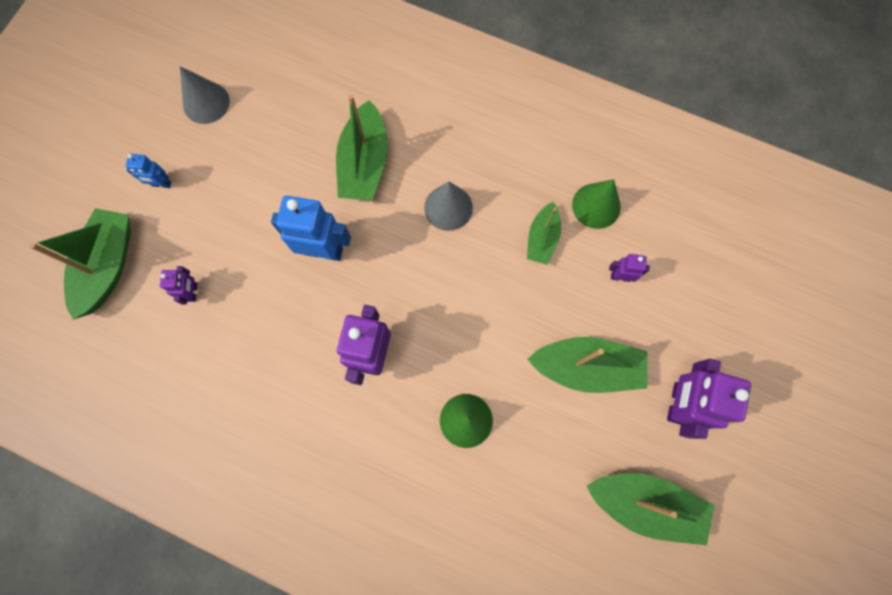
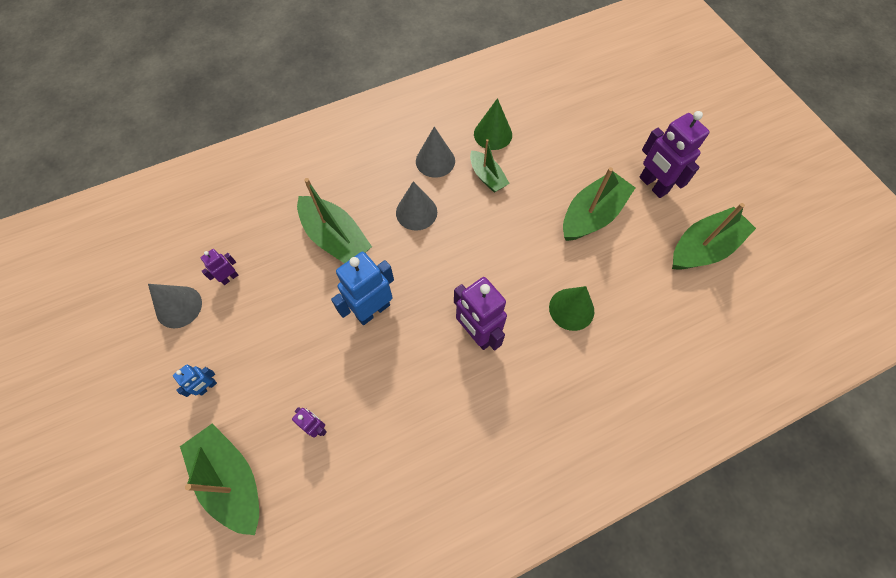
camera: 50 degrees left, 10 degrees down
(517, 179) = (435, 161): none -> grey cone
(620, 276) = (549, 155): purple robot -> purple robot (229, 278)

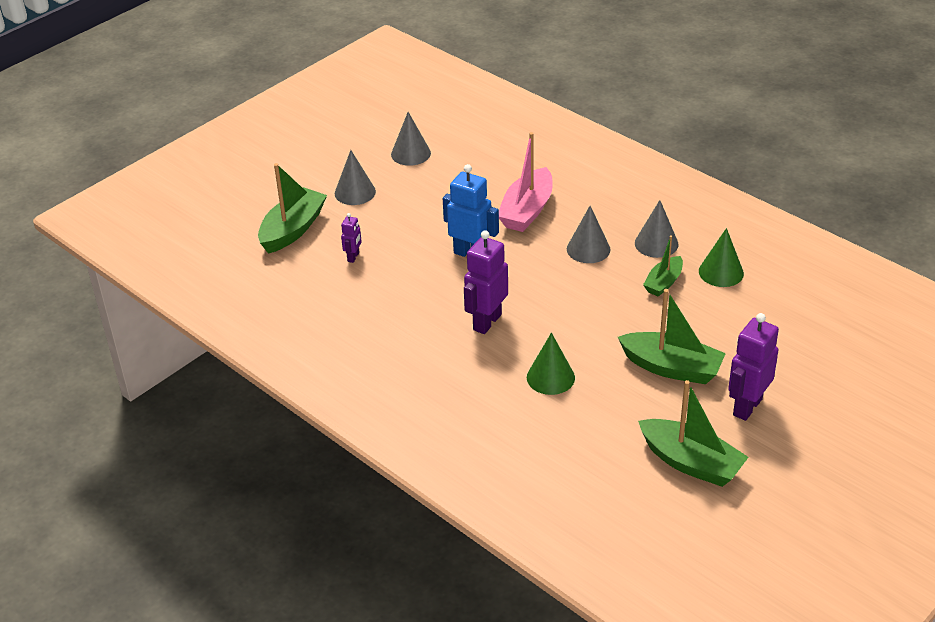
camera: 70 degrees right, 25 degrees down
(207, 387) = (355, 192): blue robot -> grey cone
(229, 278) = (451, 168): purple robot -> none
(335, 238) = (527, 211): green boat -> pink boat

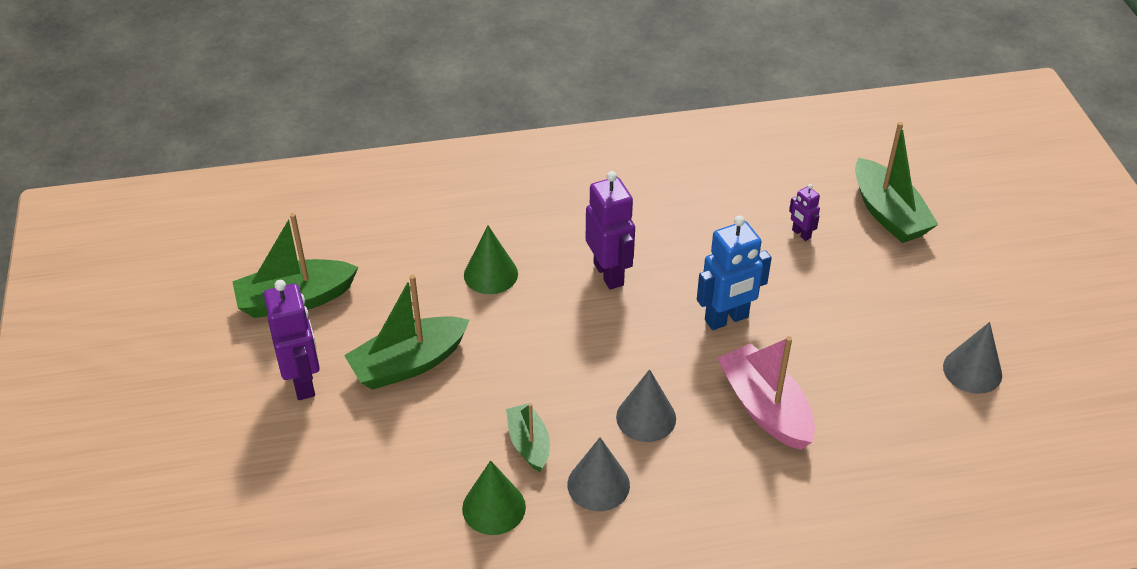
camera: 125 degrees right, 5 degrees up
(355, 192) = (923, 287): grey cone -> none

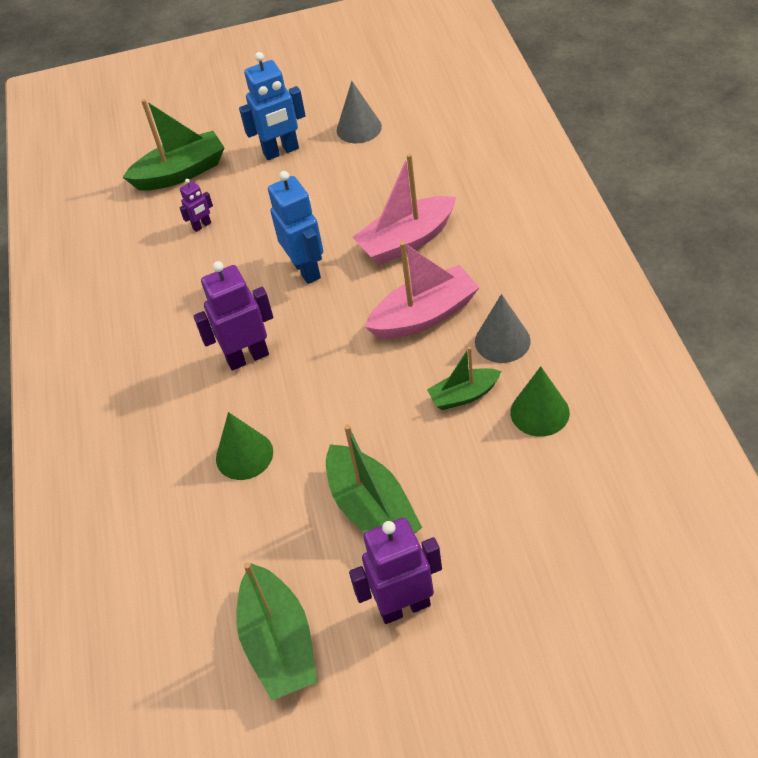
camera: 85 degrees left, 5 degrees up
(646, 417) = (424, 315): grey cone -> pink boat
(926, 297) = (281, 151): none -> blue robot

